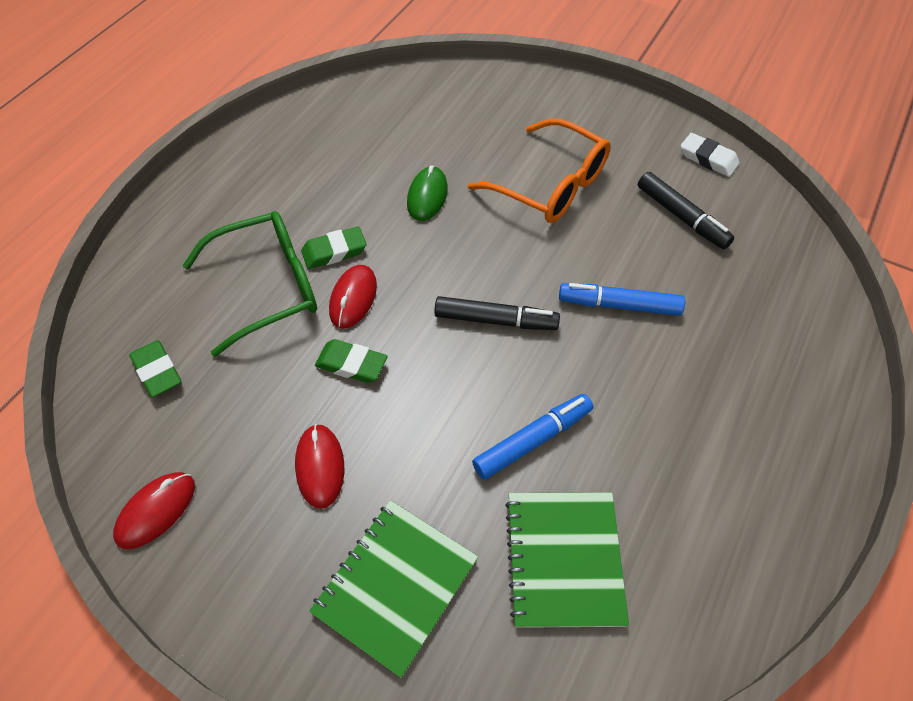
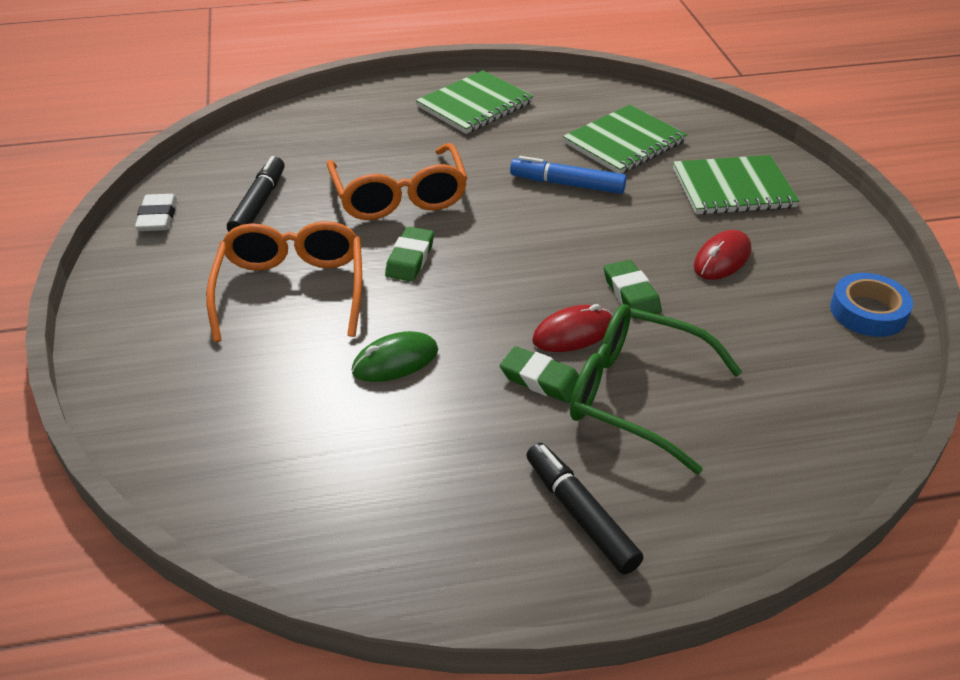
camera: 130 degrees left, 15 degrees down
(156, 511) = (868, 312): red mouse -> blue tape
(157, 371) = (801, 400): green eraser -> green eraser (410, 259)
(495, 320) = (491, 245): black marker -> black marker (580, 514)
(619, 305) = (399, 197): blue marker -> orange glasses
(754, 474) = (475, 105): none -> green notebook

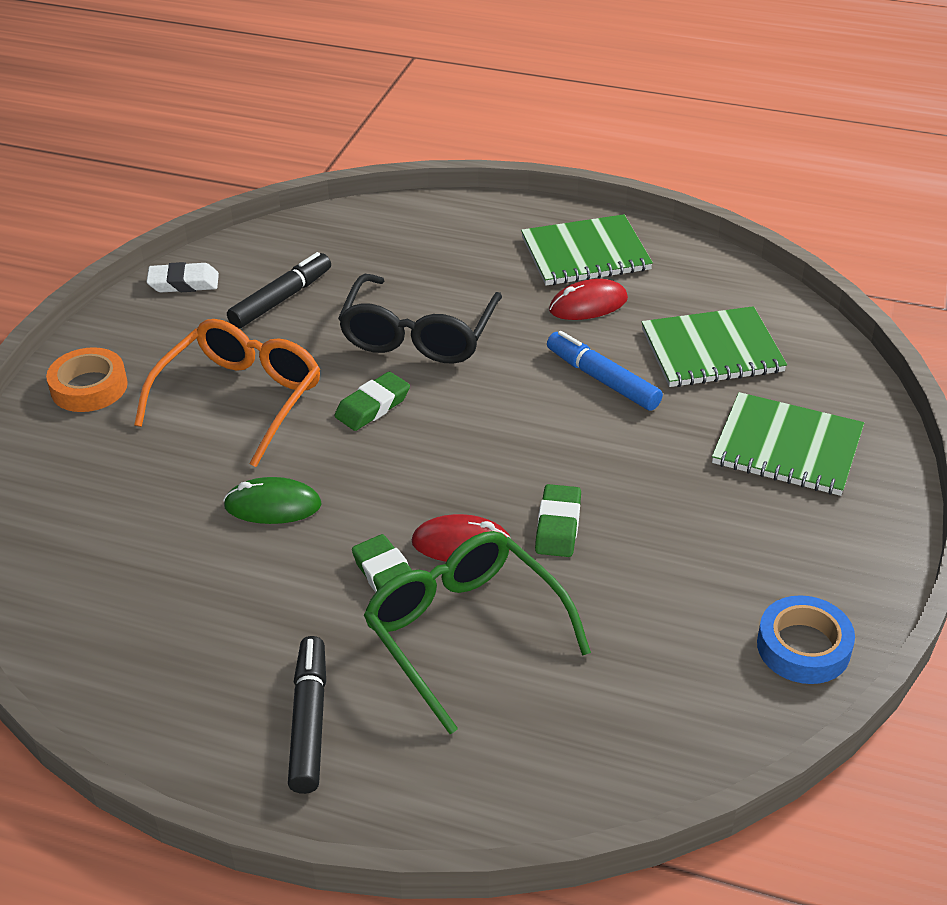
camera: 30 degrees right, 0 degrees up
(139, 326) = (89, 387): none -> orange tape
(157, 217) = (184, 283): white eraser -> white eraser turned 60 degrees clockwise
(399, 197) = (418, 335): orange glasses -> black glasses
(722, 259) = (693, 524): red mouse -> red mouse (588, 305)

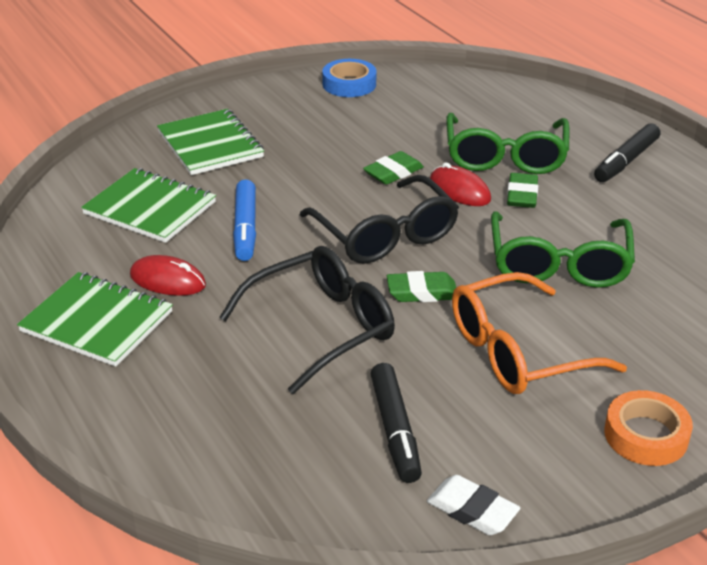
camera: 140 degrees left, 5 degrees down
(273, 505) = (559, 264): green mouse -> green glasses
(281, 299) = (395, 430): black marker -> black marker turned 90 degrees counterclockwise
(470, 444) = (385, 235): none -> black glasses

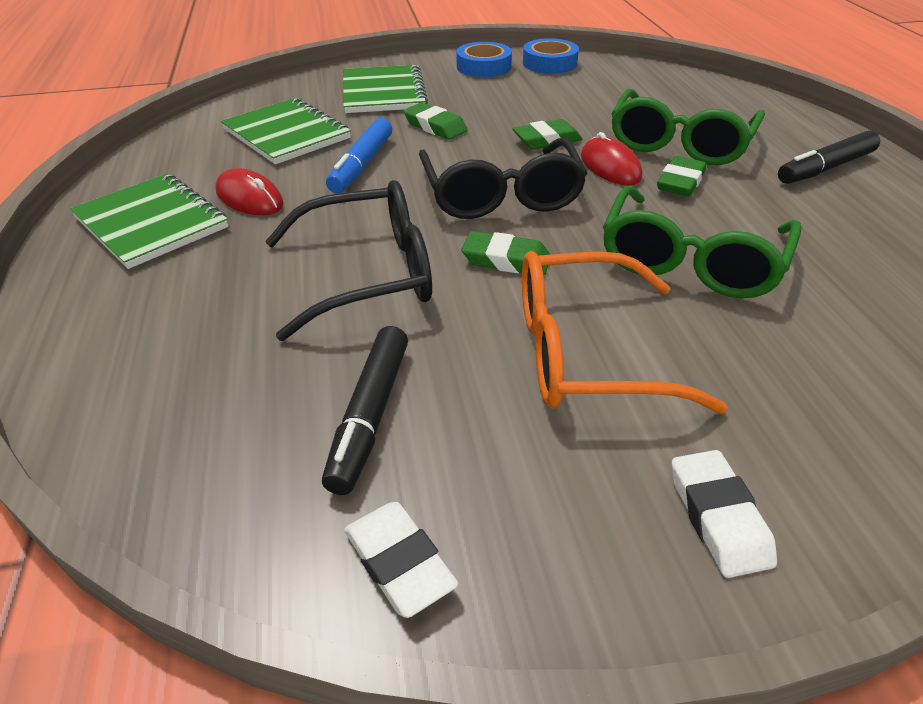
camera: 20 degrees right, 5 degrees up
(285, 175) = (435, 126): none -> green eraser
(288, 98) = (484, 66): none -> blue tape
(646, 435) = (718, 517): orange tape -> white eraser

